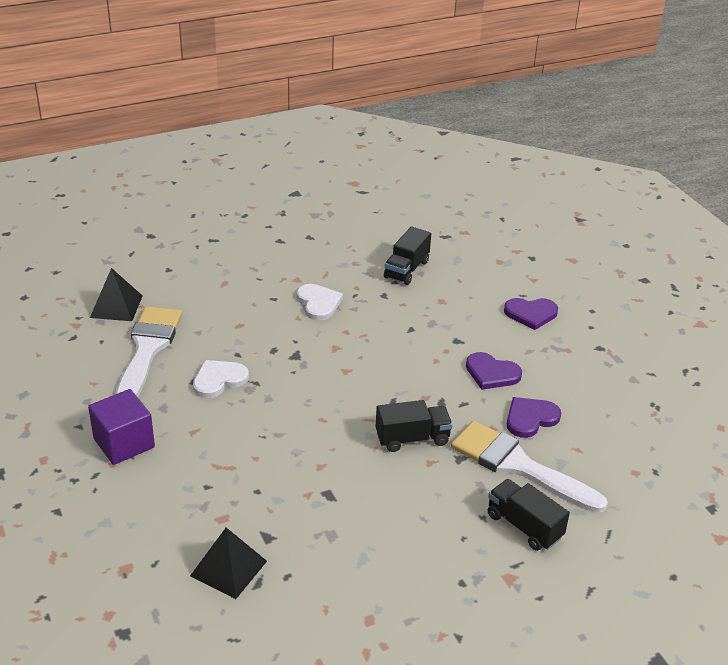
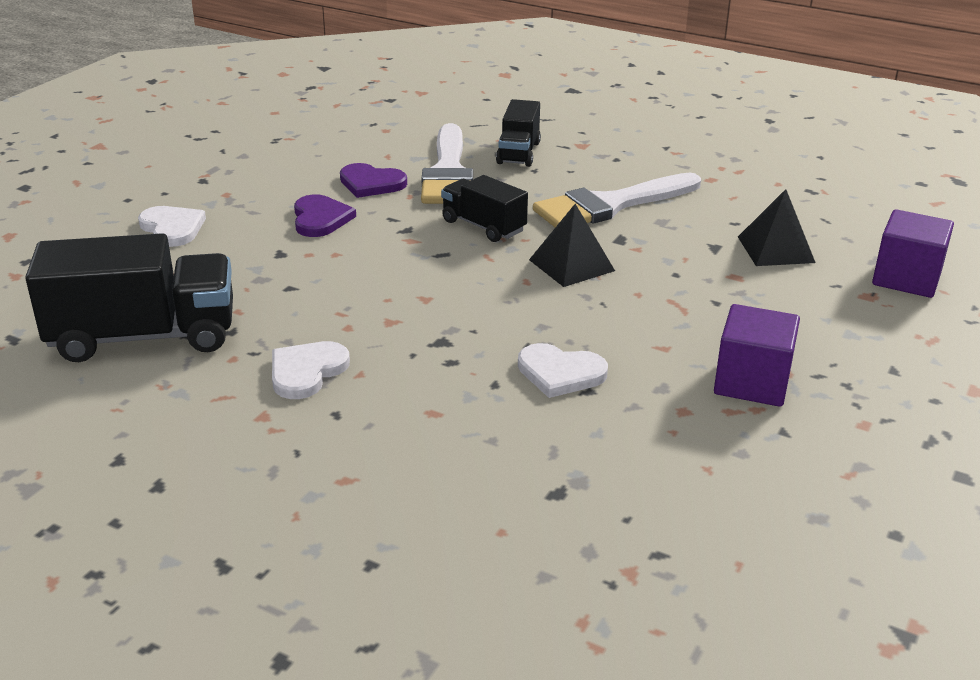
camera: 125 degrees left, 5 degrees down
(115, 611) = (906, 278): none -> purple cube
(116, 306) = (534, 558): black pyramid -> black pyramid (571, 265)
(147, 350) = (586, 461): white brush -> white brush (611, 205)
(406, 269) = (144, 337): black truck -> black truck, size x1.77
(531, 314) = (172, 228): purple heart -> white heart

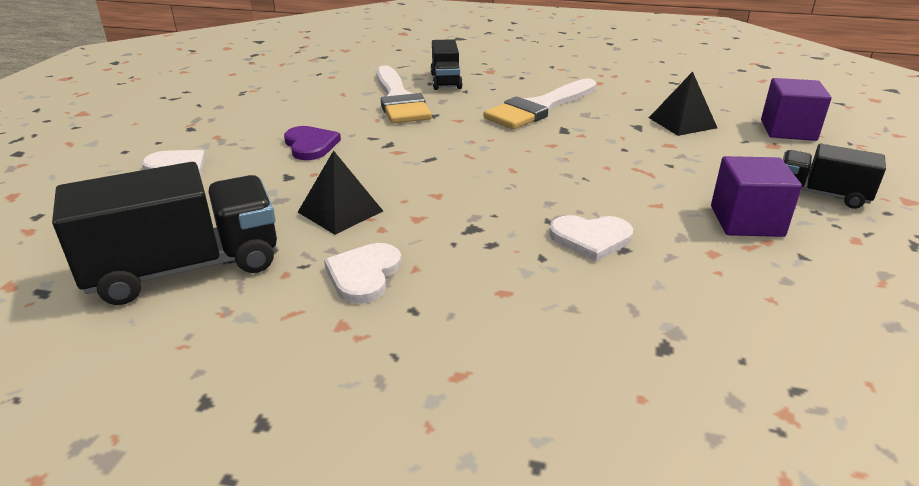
camera: 15 degrees left, 0 degrees up
(371, 183) = (340, 114): purple heart -> none
(483, 226) = (451, 134): black truck -> black truck (821, 194)
(571, 265) = (540, 153): black pyramid -> black pyramid (340, 211)

